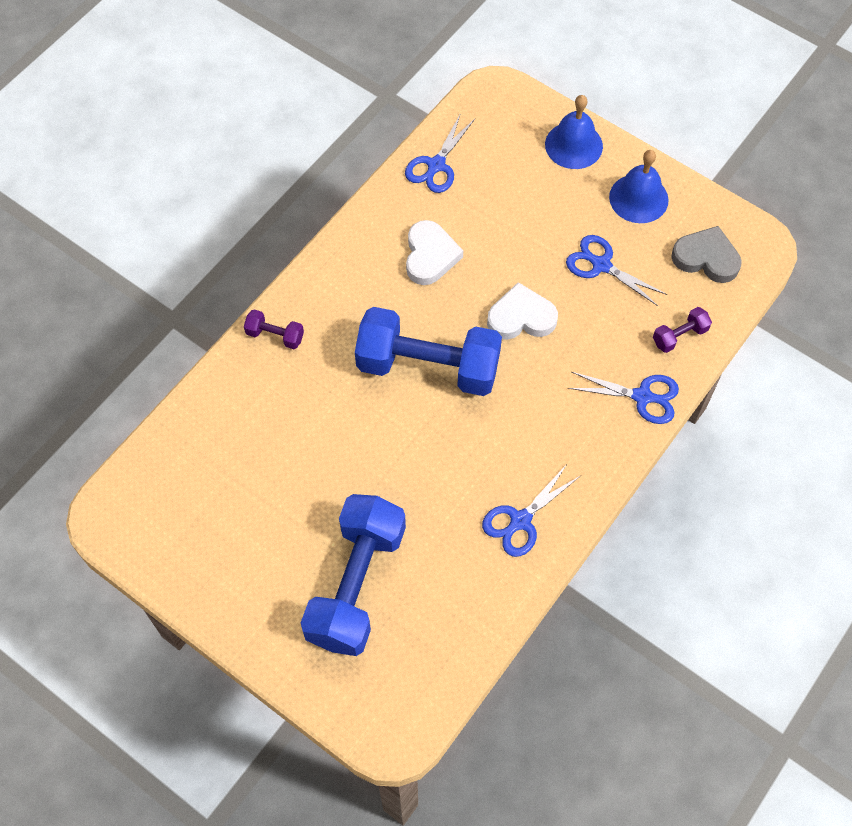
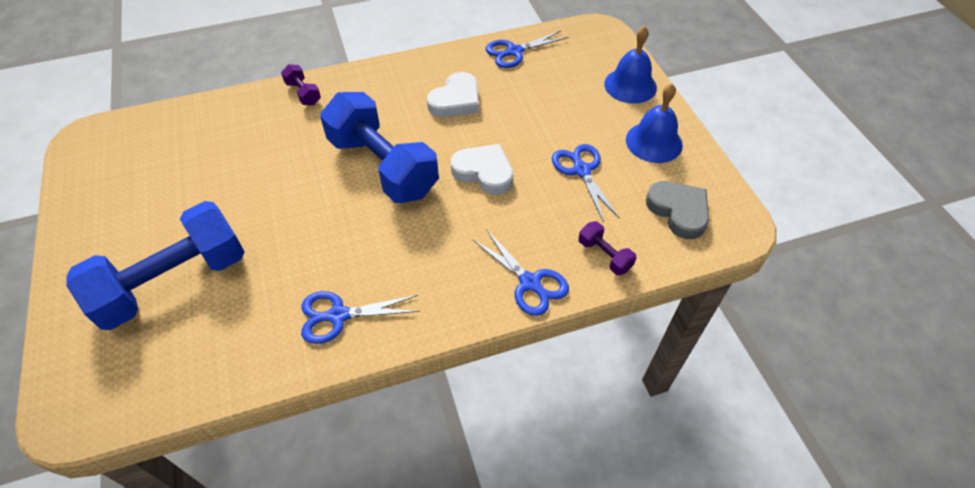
camera: 35 degrees right, 10 degrees down
(679, 336) = (604, 255): purple dumbbell -> purple dumbbell turned 45 degrees clockwise

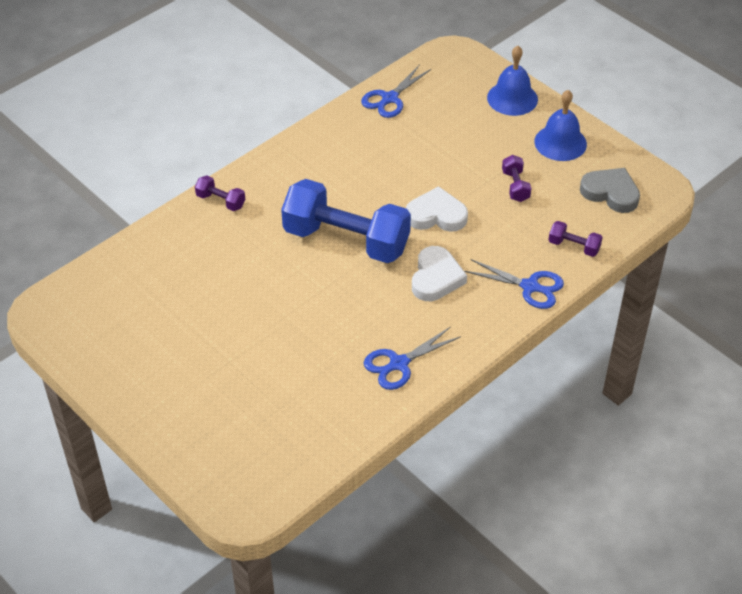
camera: 25 degrees left, 5 degrees down
(173, 282) = (242, 391): blue dumbbell -> none
(456, 100) = (368, 161): white heart -> white heart (436, 278)
(581, 170) = (515, 186): blue scissors -> purple dumbbell

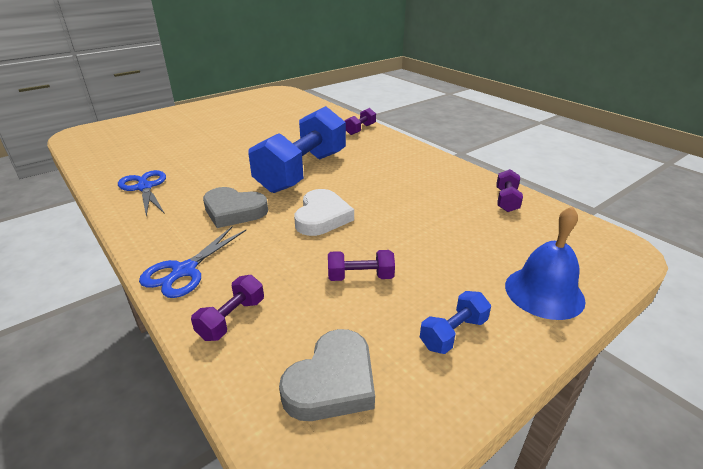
camera: 95 degrees right, 15 degrees down
(389, 99) = (506, 200): blue scissors -> purple dumbbell
(436, 278) = (234, 211): white heart -> grey heart
(560, 142) = (453, 333): blue bell -> blue dumbbell

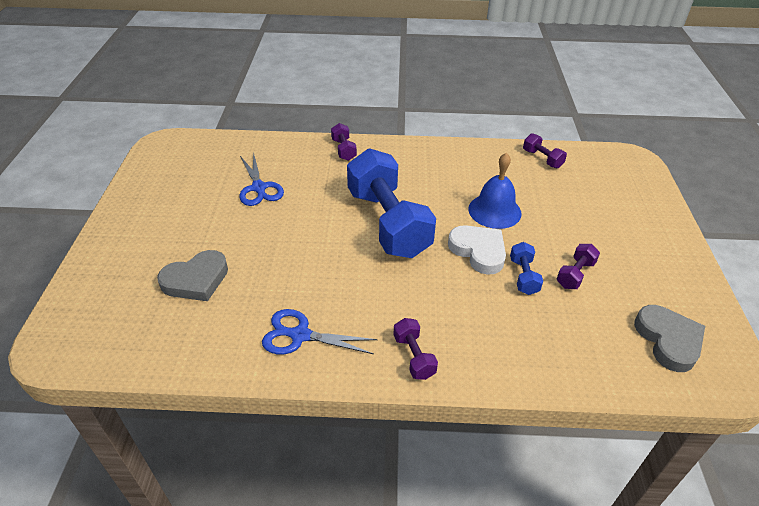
camera: 50 degrees left, 10 degrees up
(184, 271) = (489, 362): blue scissors -> blue scissors (259, 188)
(232, 319) = (574, 359): purple dumbbell -> purple dumbbell (414, 356)
(234, 211) = (417, 294): grey heart -> grey heart (196, 280)
(453, 333) = (660, 269): blue dumbbell -> blue dumbbell (523, 276)
(544, 292) = (650, 212): blue bell -> blue bell (494, 211)

